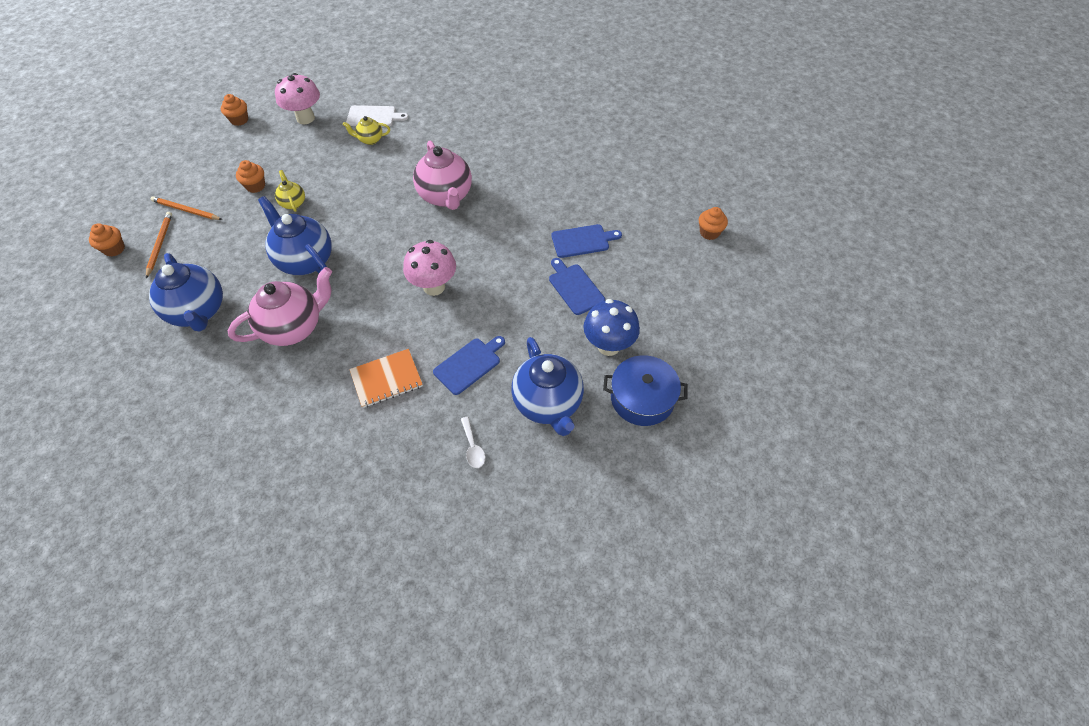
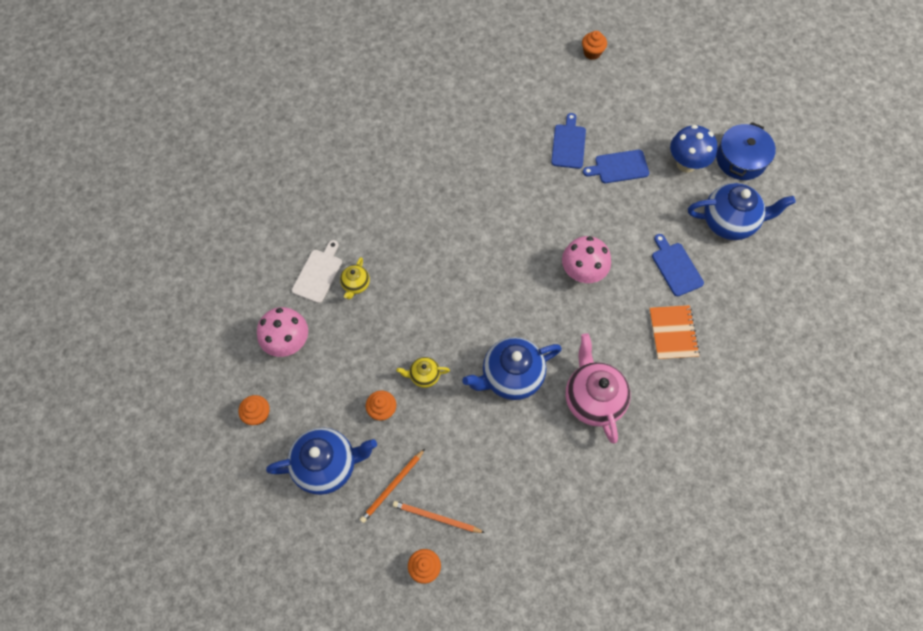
camera: 70 degrees left, 10 degrees up
(198, 312) = (545, 484): blue teapot -> blue teapot (327, 465)
(446, 196) = (470, 235): pink teapot -> none
(473, 447) = (755, 285): white spoon -> none

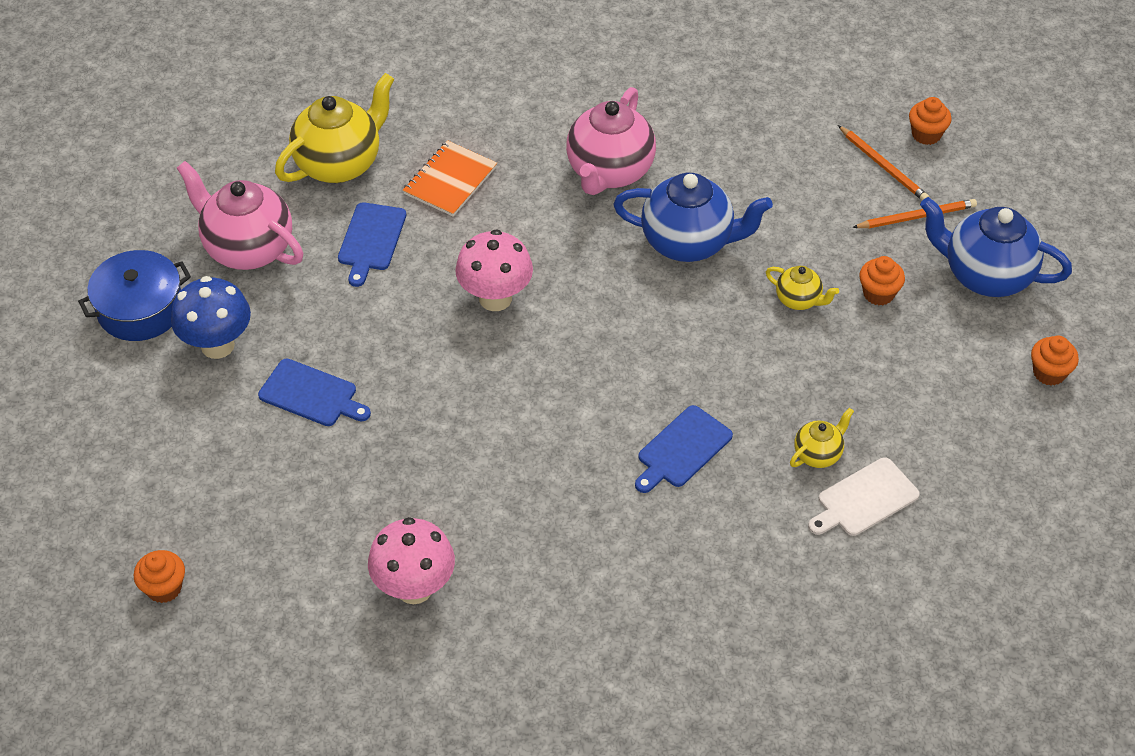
camera: 145 degrees left, 15 degrees down
(288, 343) = (961, 433): pink mushroom -> pink mushroom (414, 588)
(568, 144) = (348, 467): blue cutting board -> blue cutting board (682, 449)
(729, 222) = (248, 248): blue teapot -> pink teapot
(740, 304) = (339, 164): none -> yellow teapot

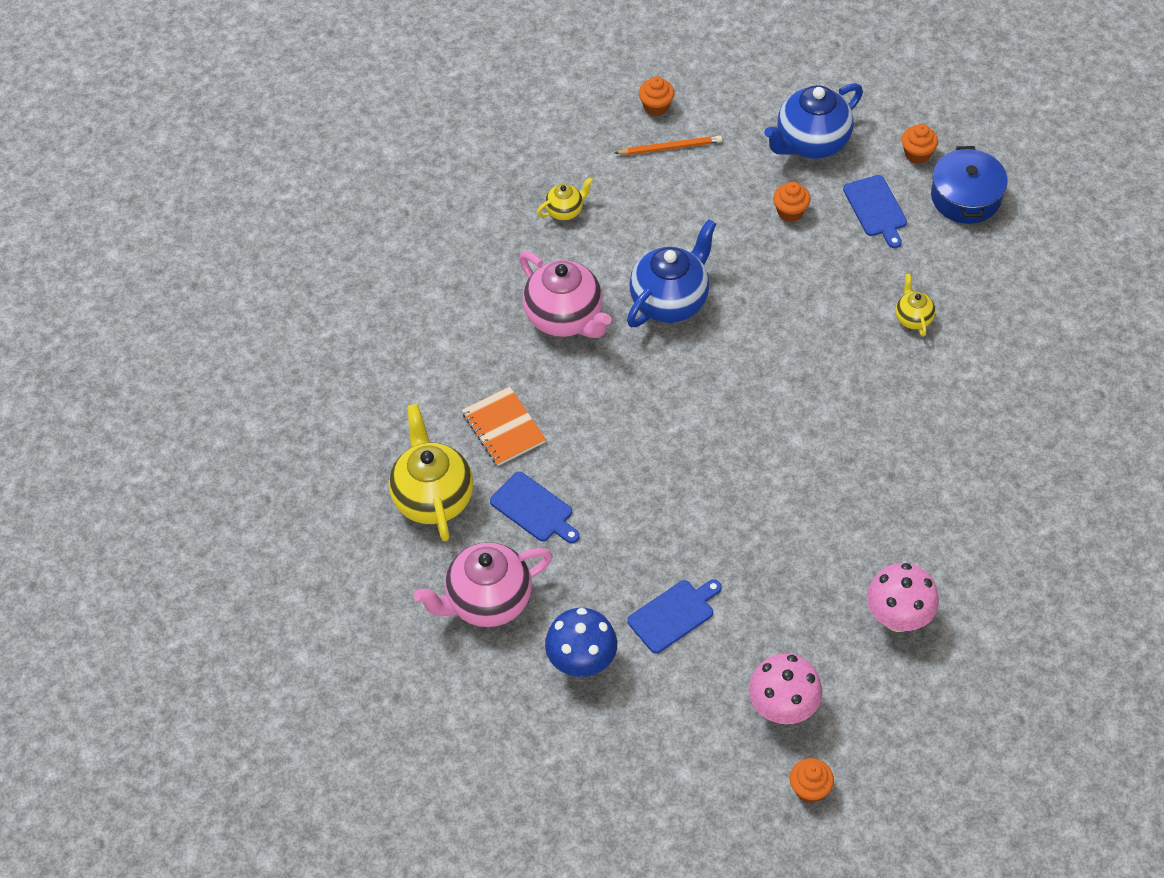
camera: 60 degrees left, 5 degrees up
(140, 309) = (506, 706): blue pot -> blue pot (965, 197)
(495, 298) = (649, 450): pink mushroom -> pink mushroom (782, 708)
(682, 449) = (863, 396): blue cutting board -> blue cutting board (876, 209)
(798, 300) = (767, 261): yellow teapot -> yellow teapot (565, 211)
(864, 499) = (965, 311): white cutting board -> none
(916, 217) = (732, 153): orange pencil -> none

